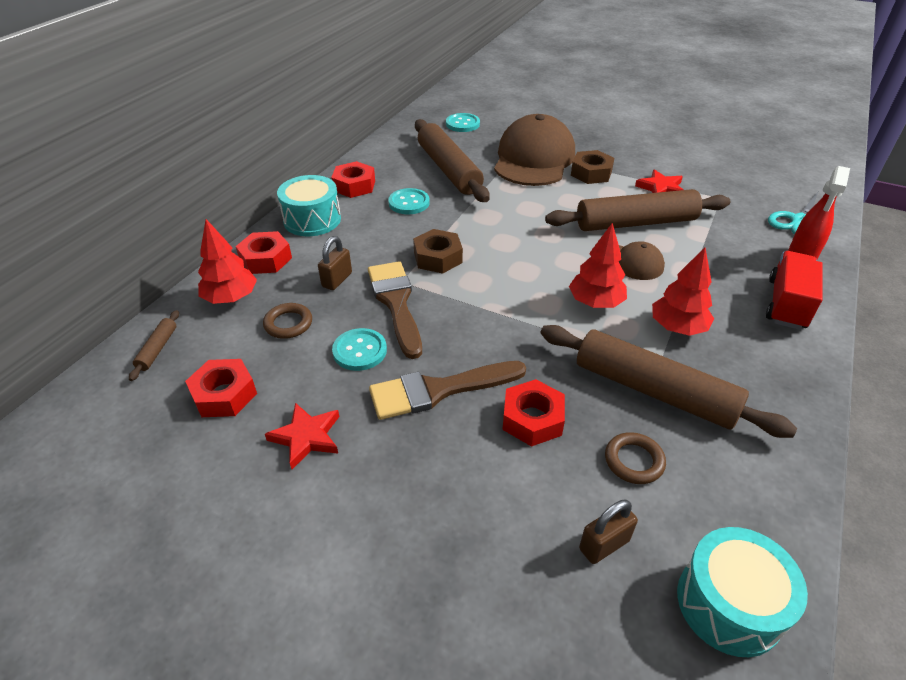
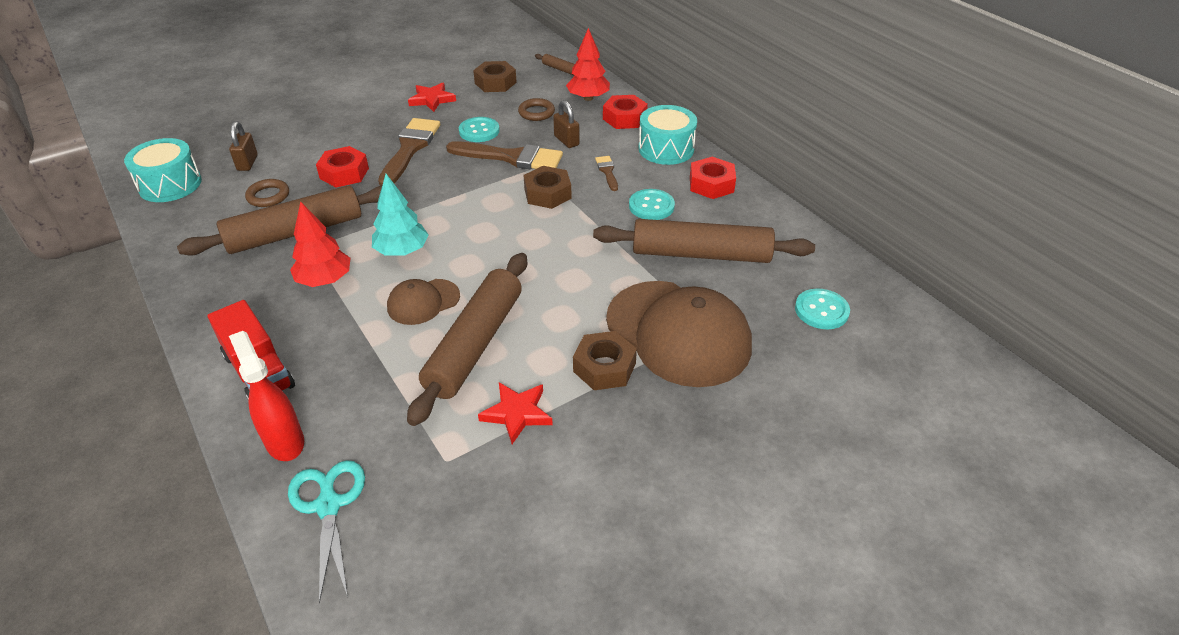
camera: 120 degrees right, 0 degrees up
(224, 394) = (495, 83): red nut -> brown nut
(375, 238) = (607, 171): none -> brown brush
(595, 302) = (402, 251): red tree -> turquoise tree

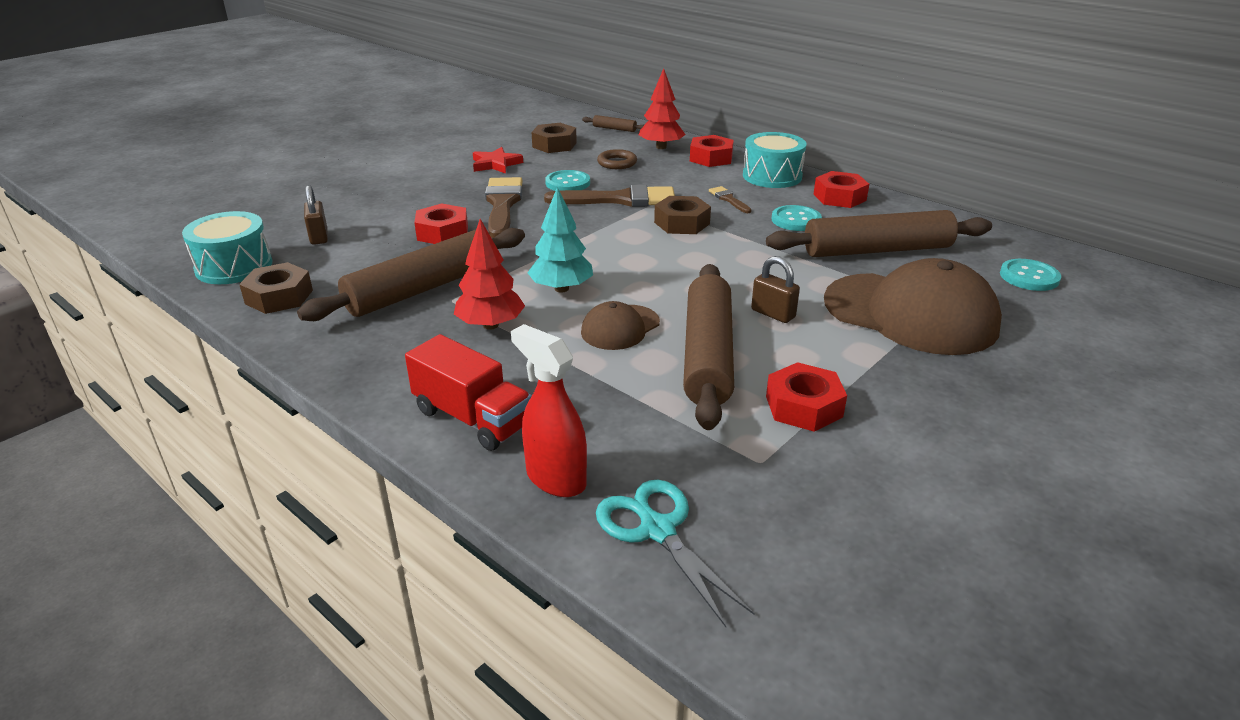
camera: 15 degrees left, 10 degrees down
(268, 196) = (366, 262): brown ring -> none
(517, 413) = (803, 406): red star -> red nut
(566, 141) = (666, 181): brown padlock -> brown padlock (773, 314)
(604, 367) = (861, 353): brown nut -> brown nut (279, 297)

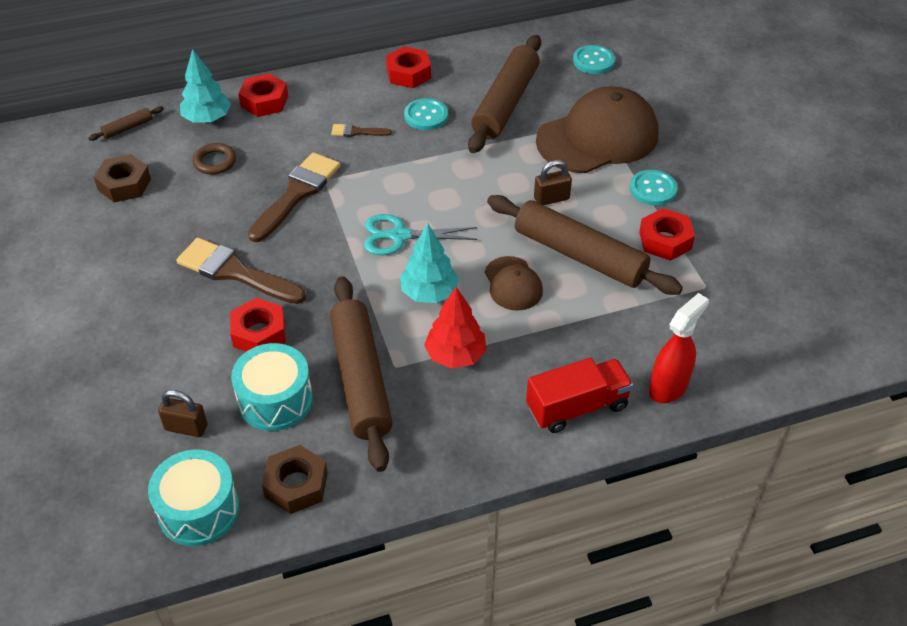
camera: 60 degrees left, 15 degrees up
(496, 164) = (130, 243): red star -> none
(555, 478) = (668, 387): red spray bottle -> red spray bottle turned 150 degrees clockwise
(567, 183) = (228, 211): turquoise button -> turquoise button (653, 189)
(657, 529) = (739, 359): turquoise scissors -> turquoise scissors (399, 236)
(661, 147) = (207, 118): red tree -> turquoise tree
(682, 223) = (376, 178): brown nut -> none
(772, 176) = (337, 87): turquoise drum -> turquoise drum (275, 400)

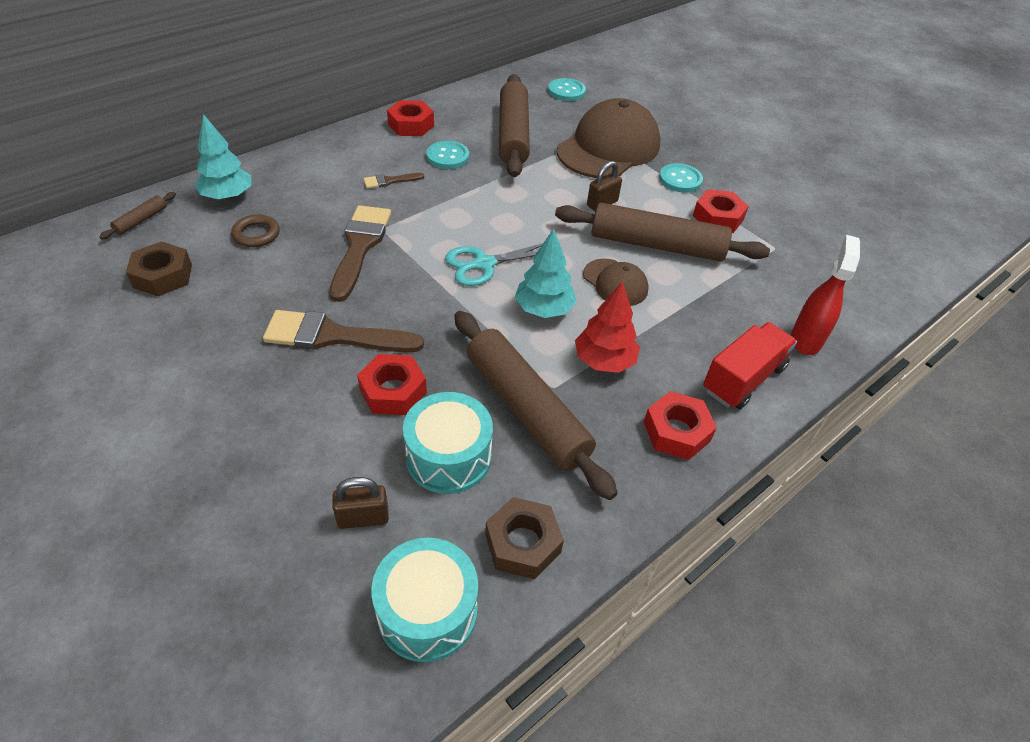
camera: 25 degrees left, 0 degrees up
(264, 101) = (281, 171): red nut -> red nut (676, 431)

